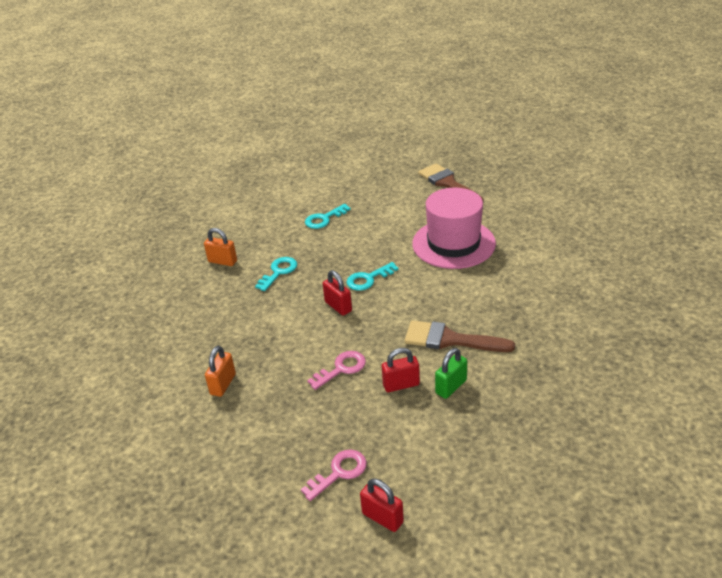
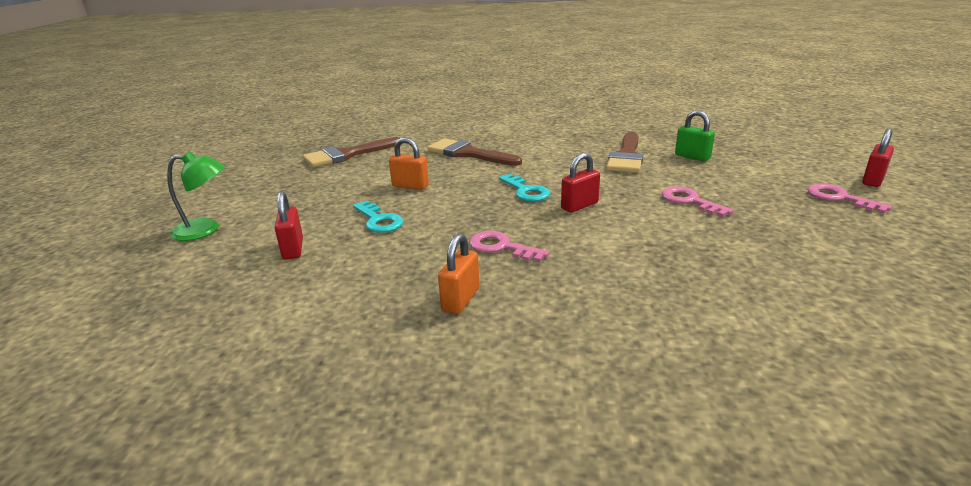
camera: 90 degrees left, 10 degrees down
(223, 384) = (757, 273): orange padlock -> orange padlock (410, 186)
(279, 272) = (501, 247): turquoise key -> pink key
(319, 161) = (205, 230): none -> green lamp
(401, 385) = (700, 175): red padlock -> red padlock (293, 249)
(453, 243) = (468, 153): pink hat -> brown brush

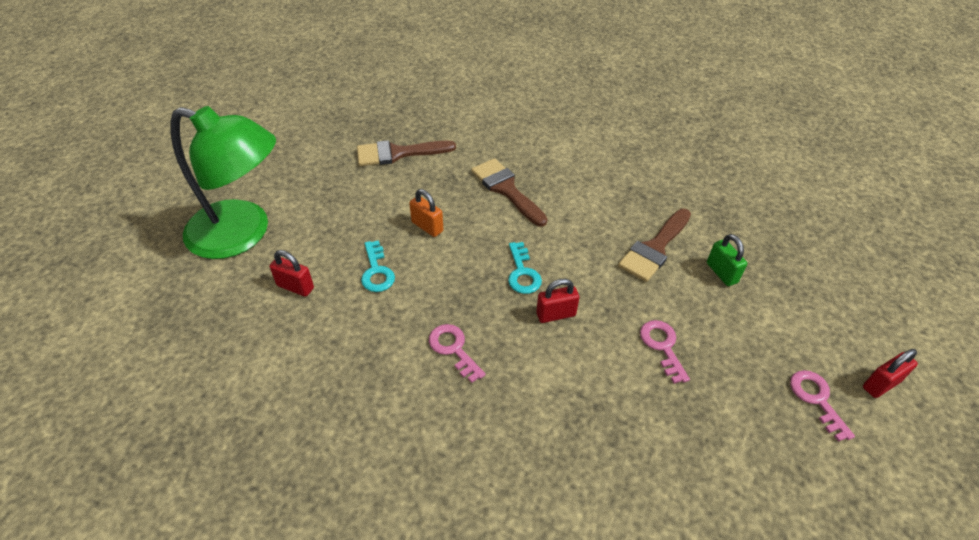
camera: 20 degrees right, 20 degrees up
(205, 230) = (243, 234): green lamp -> green lamp, size x2.16
(293, 249) = (295, 287): red padlock -> red padlock turned 75 degrees counterclockwise
(460, 299) = (386, 404): orange padlock -> none

